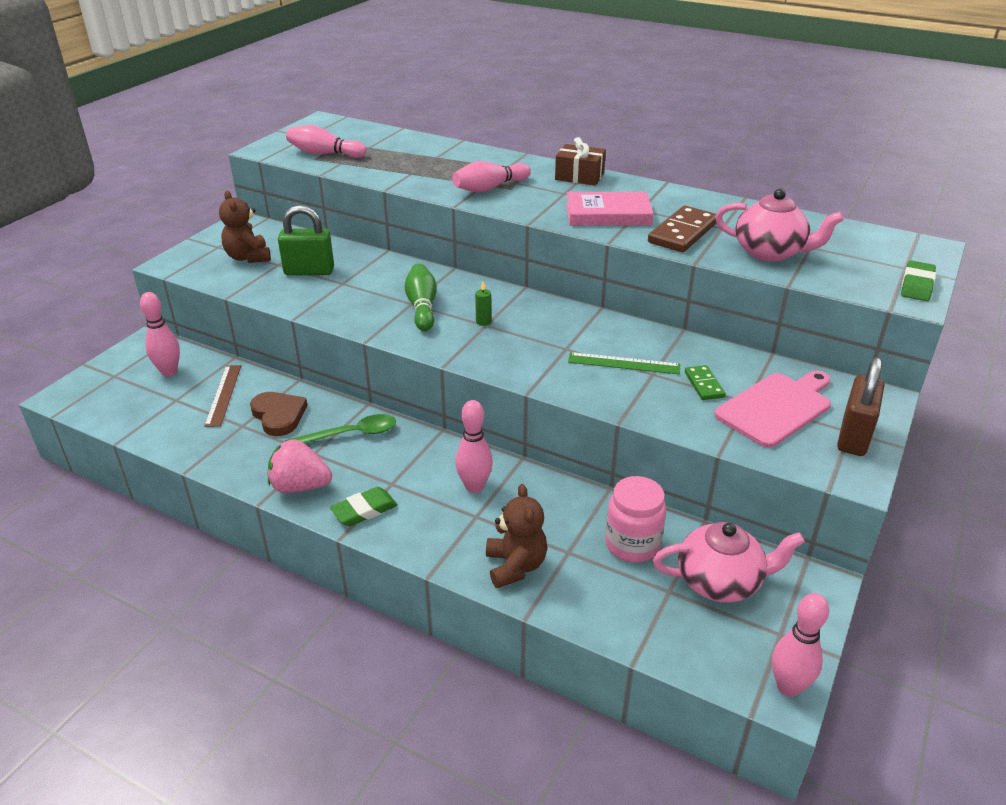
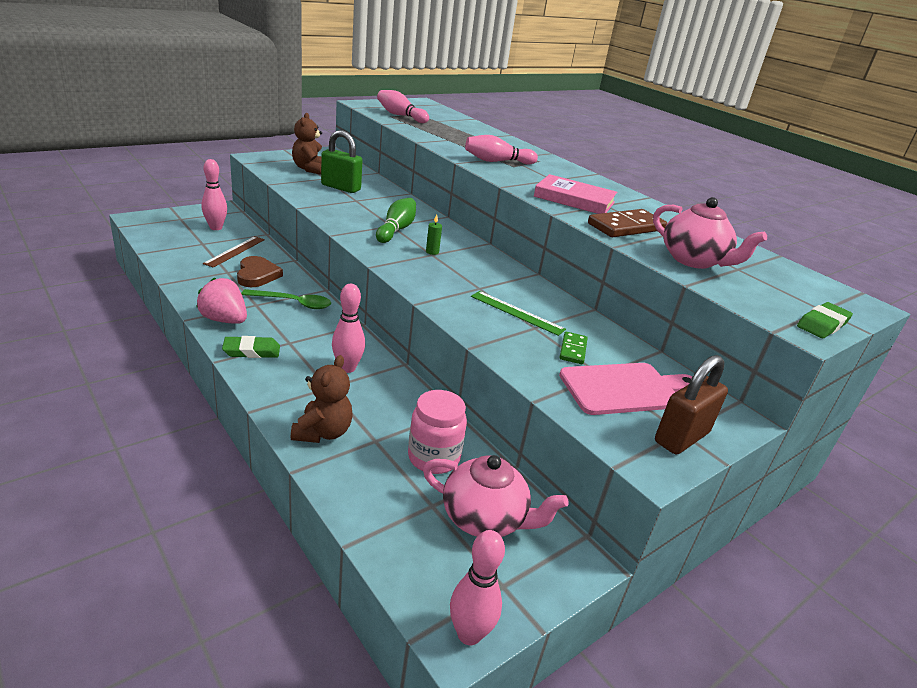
camera: 20 degrees right, 5 degrees down
(579, 176) = (577, 174): brown gift -> none

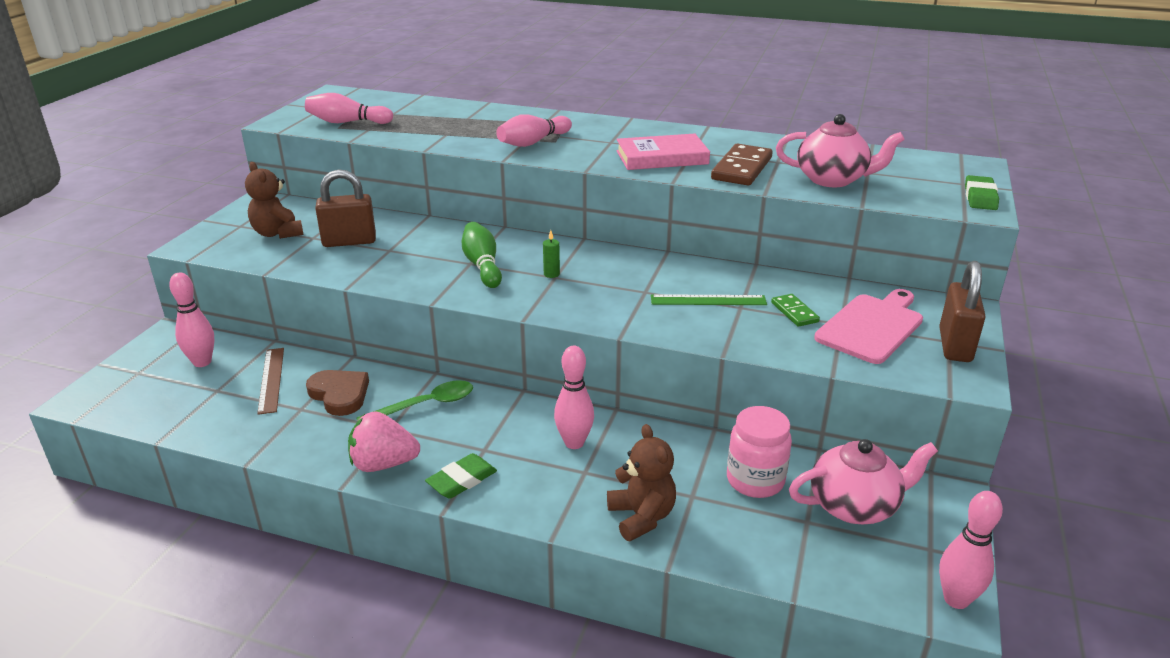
camera: 30 degrees left, 0 degrees up
(341, 187) = (349, 241): green padlock -> brown padlock

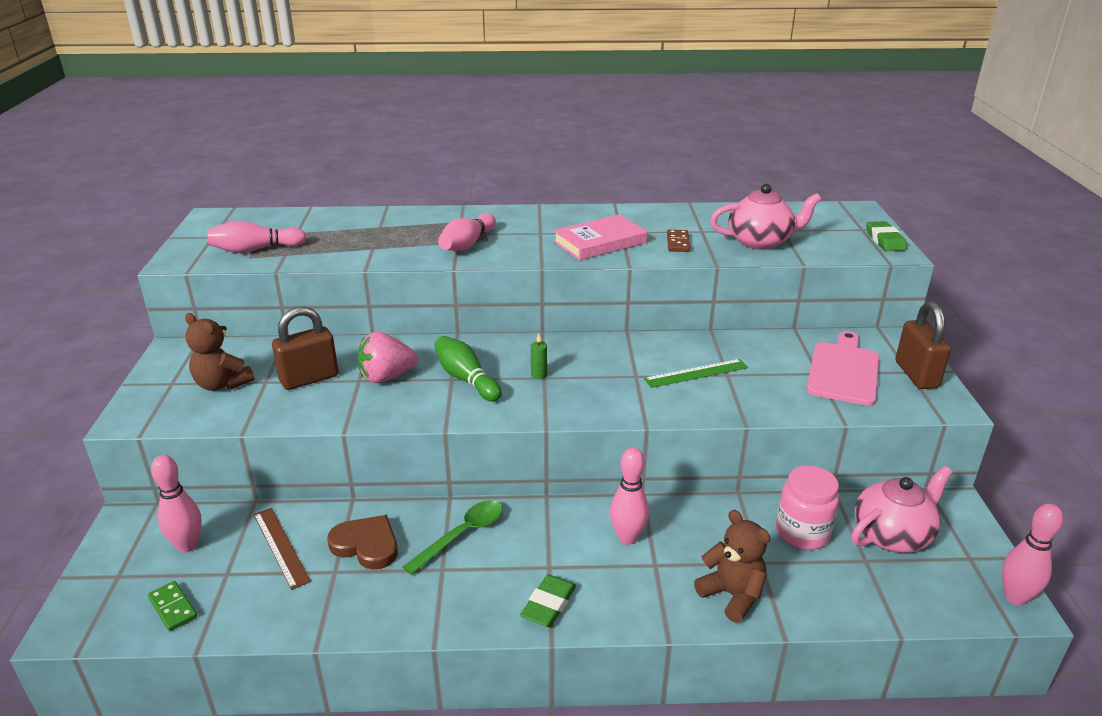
camera: 20 degrees left, 0 degrees up
(383, 464) = (461, 609): pink strawberry -> pink strawberry (386, 377)
(741, 168) = (678, 243): brown domino -> brown domino, size x0.56
(794, 312) = (774, 370): green domino -> green domino (173, 608)

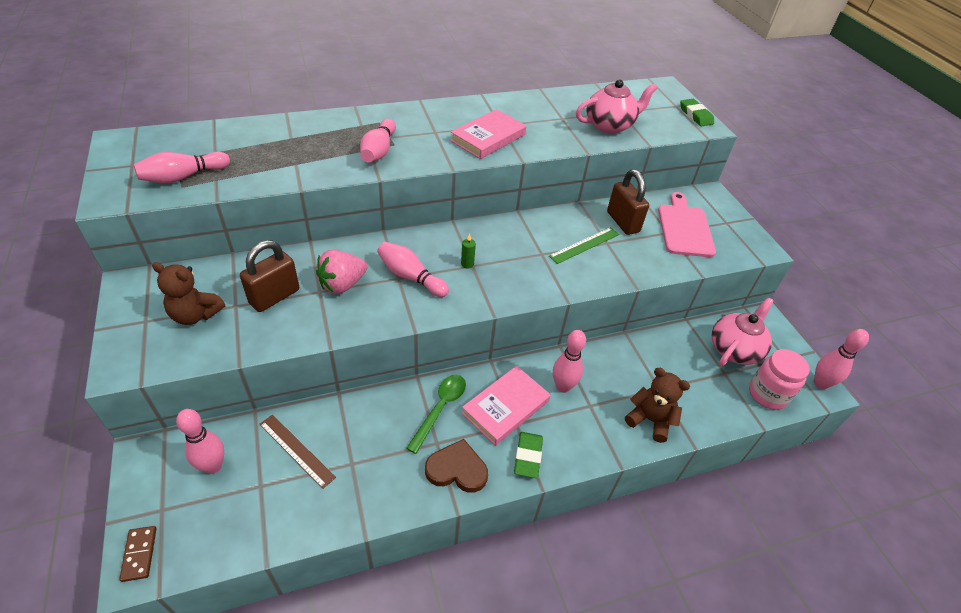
camera: 20 degrees left, 15 degrees up
(173, 608) = (227, 529): green domino -> none
(366, 545) = (368, 434): brown heart -> brown heart (457, 469)
(466, 379) = (410, 277): green bowling pin -> pink bowling pin
(543, 547) = (505, 407): none -> pink book
(678, 243) = (549, 132): brown domino -> brown domino (139, 554)
(802, 533) = (678, 359): pink jar -> pink jar (767, 394)
(916, 375) = (732, 225): brown padlock -> brown padlock (623, 222)

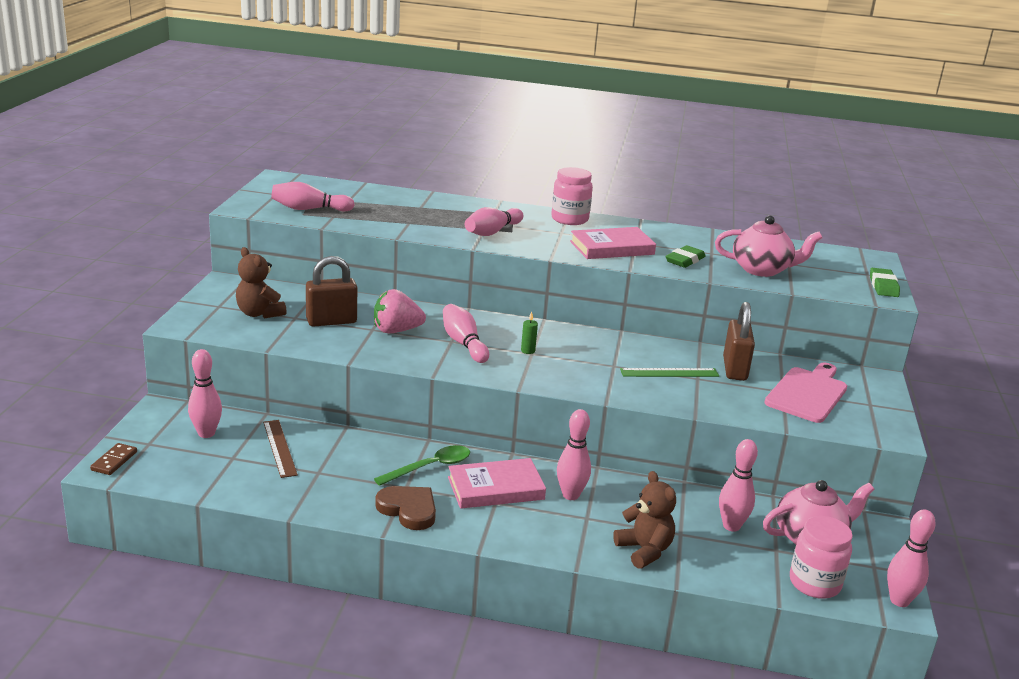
camera: 30 degrees right, 20 degrees down
(429, 113) = (569, 219): none -> pink jar
(528, 456) = (485, 527): green eraser -> green eraser (685, 260)
(684, 363) = (731, 526): none -> pink bowling pin

